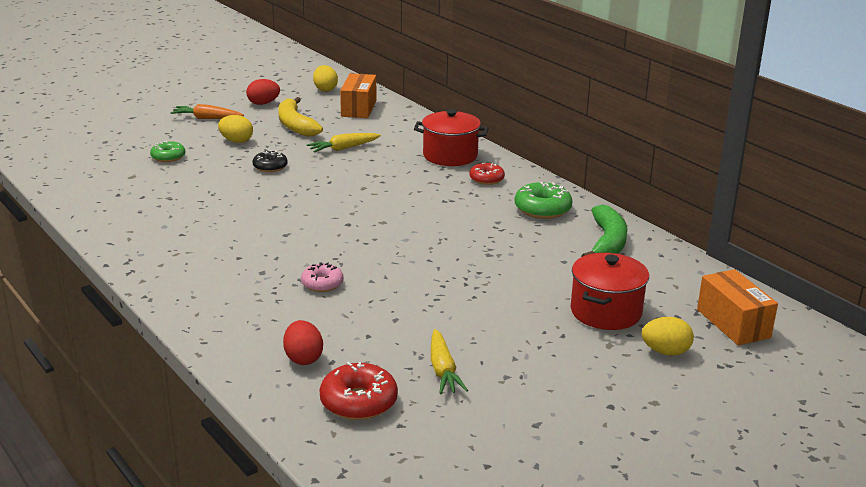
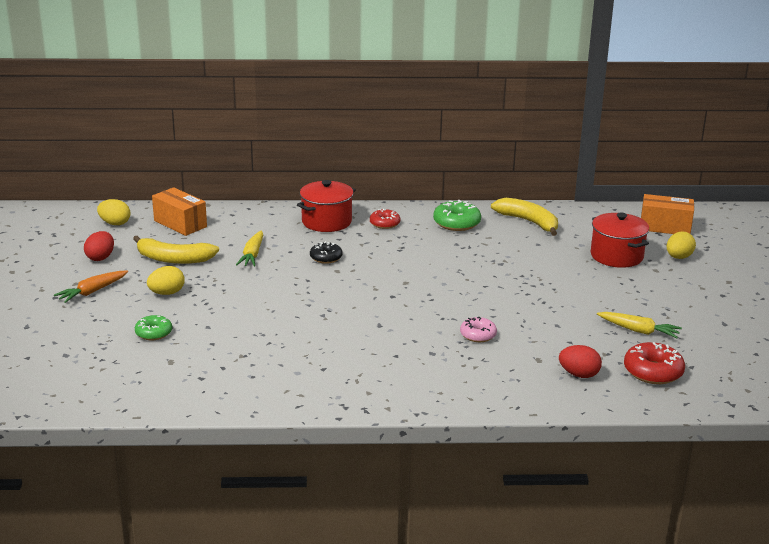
camera: 55 degrees left, 0 degrees up
(270, 167) = (244, 294): black donut -> black donut (326, 258)
(607, 243) = (529, 222): green banana -> yellow banana

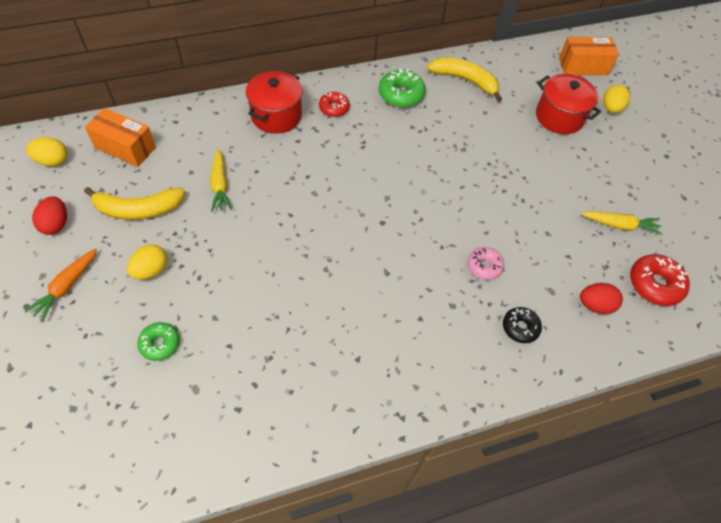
camera: 20 degrees left, 30 degrees up
(326, 258) = (296, 174): black donut -> black donut (520, 327)

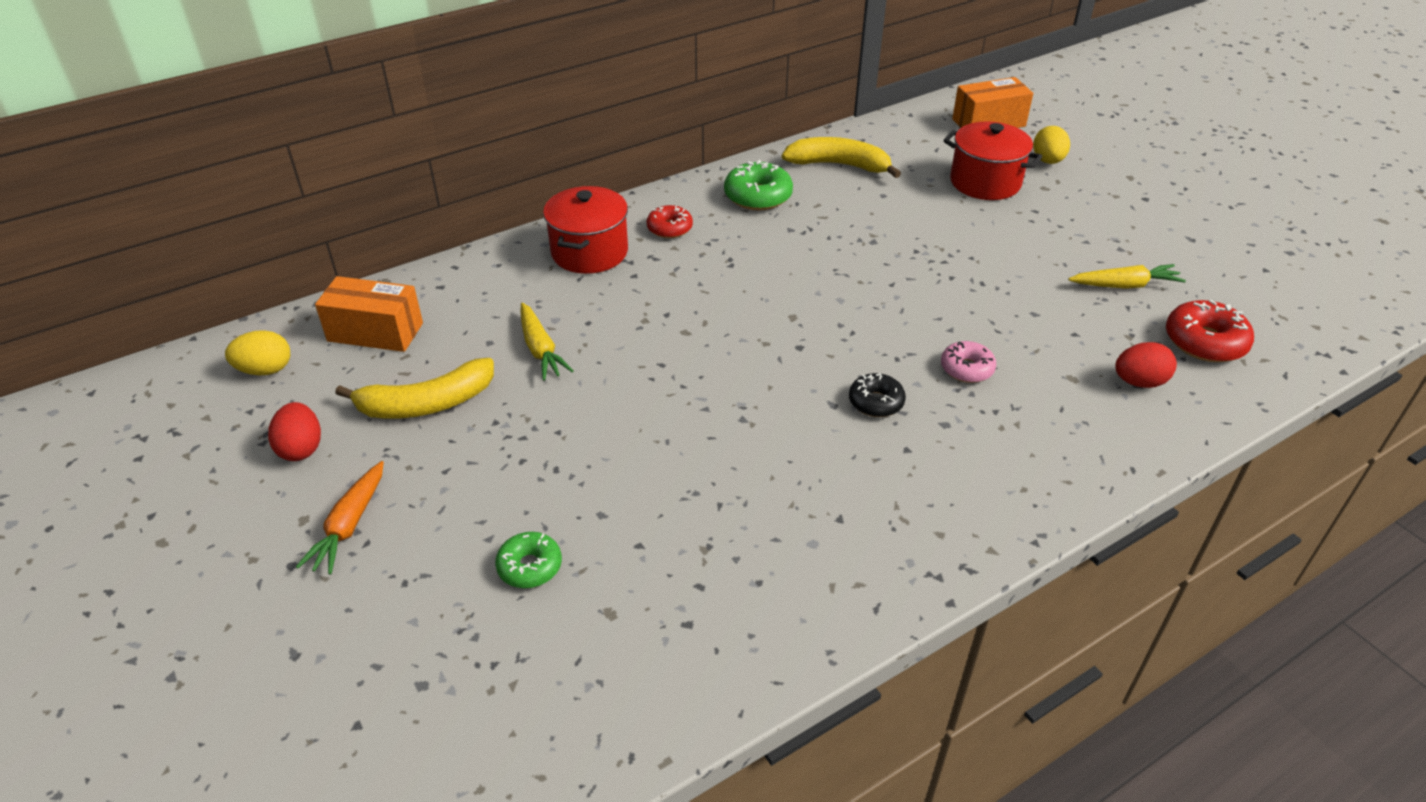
camera: 10 degrees left, 15 degrees down
(151, 270) = (477, 476): yellow egg -> none
(520, 327) = (1051, 429): black donut -> black donut (876, 402)

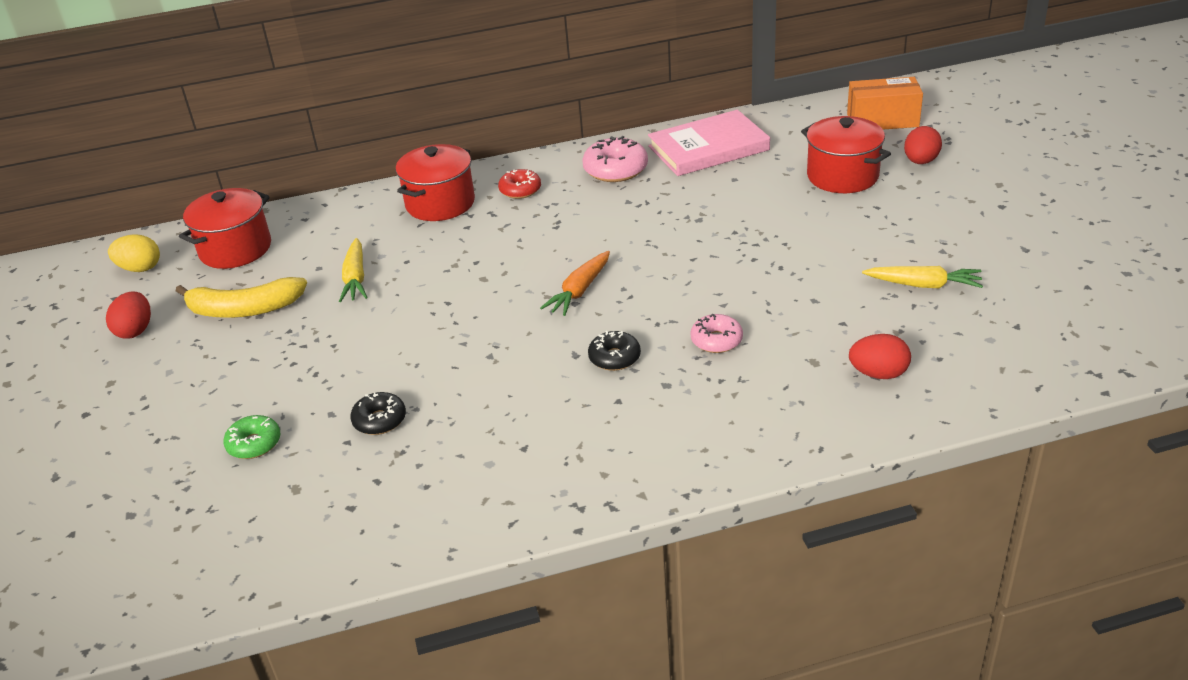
camera: 20 degrees right, 5 degrees down
(349, 525) = (140, 392): orange carrot -> orange carrot (579, 291)
(375, 332) = (235, 249): orange box -> red pot
(662, 513) = (379, 420): none -> black donut
(758, 196) = (615, 169): green donut -> pink donut
(839, 165) = (708, 148): yellow banana -> pink book
(1047, 161) = (920, 161): yellow egg -> red egg
(1205, 342) = (972, 346): red donut -> none

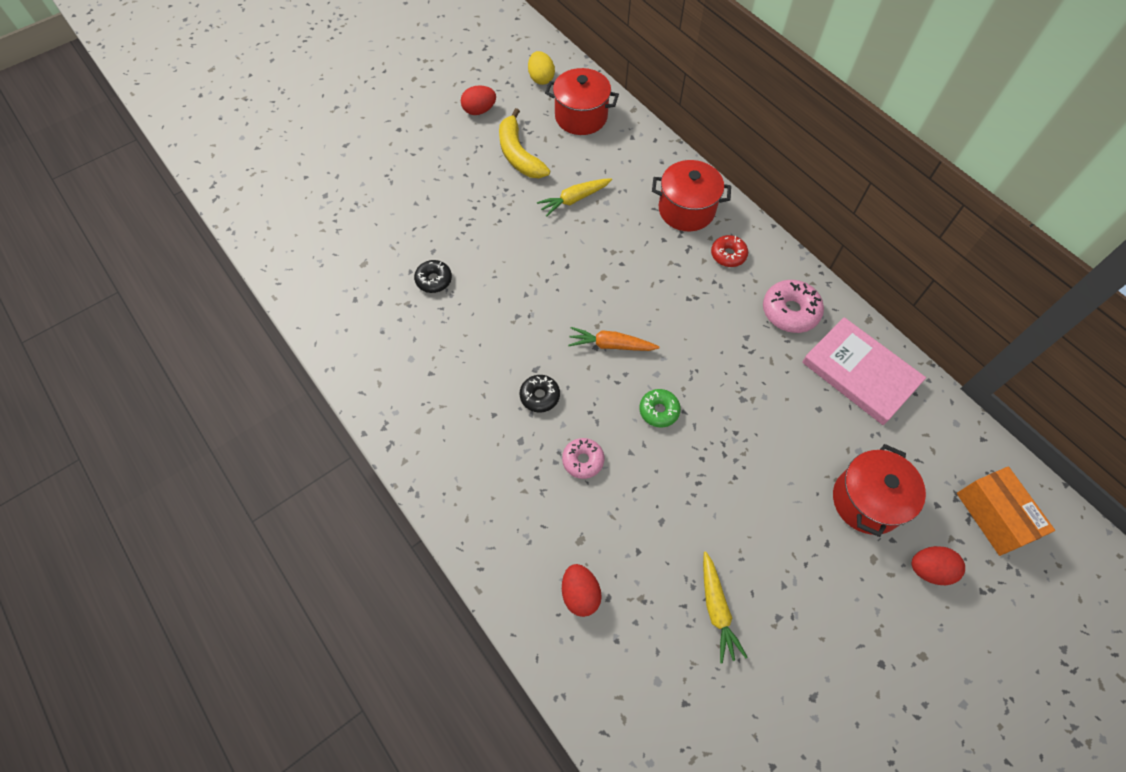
camera: 65 degrees right, 25 degrees up
(254, 444) = (395, 224): green donut -> green donut (659, 411)

